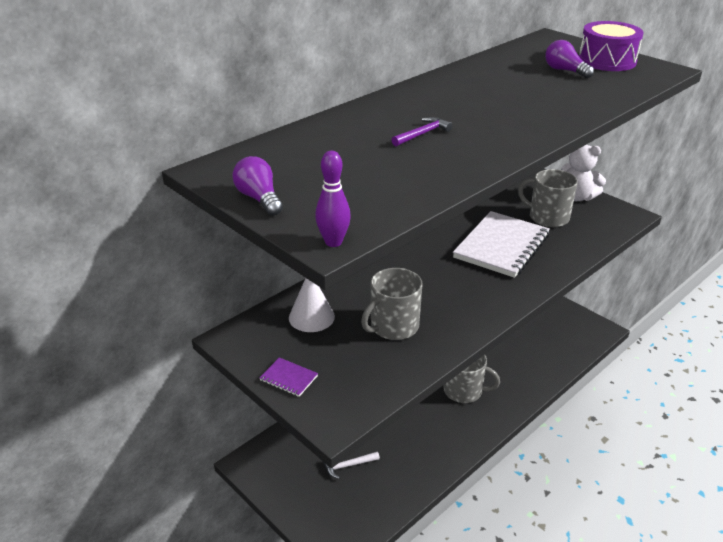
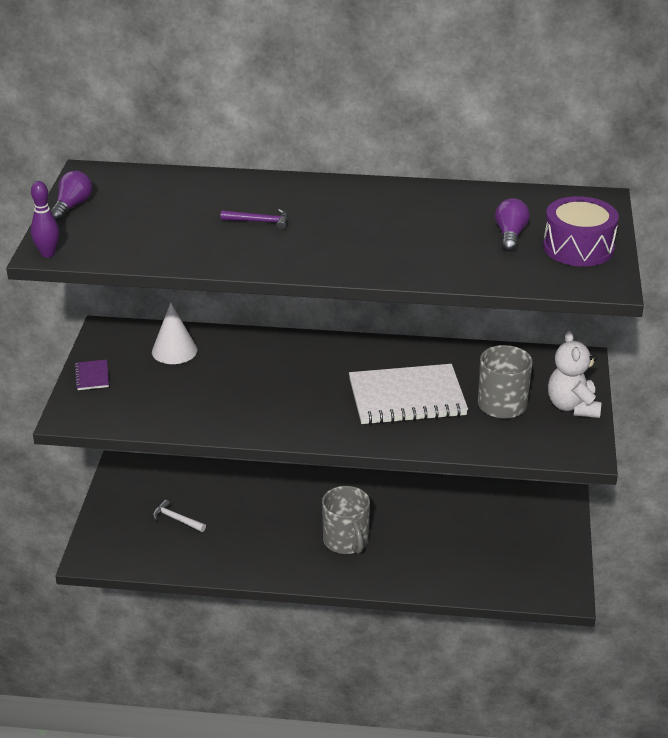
camera: 50 degrees right, 0 degrees up
(393, 326) = (209, 393): grey mug -> none

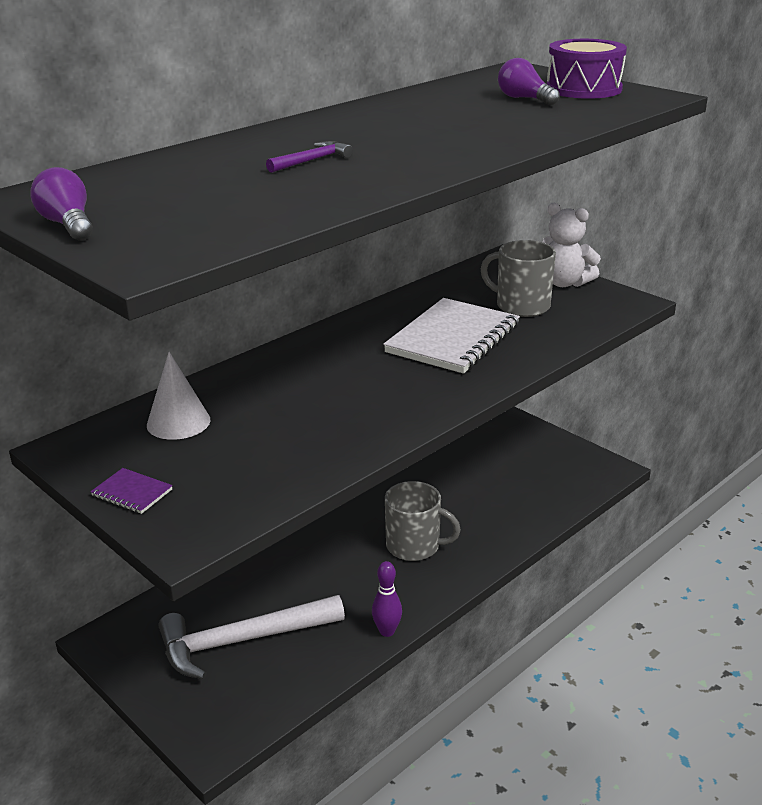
camera: 50 degrees left, 5 degrees down
(48, 253) = (151, 265): purple bowling pin -> purple bowling pin (387, 631)
(176, 519) = (242, 641): white hammer -> white hammer, size x2.35

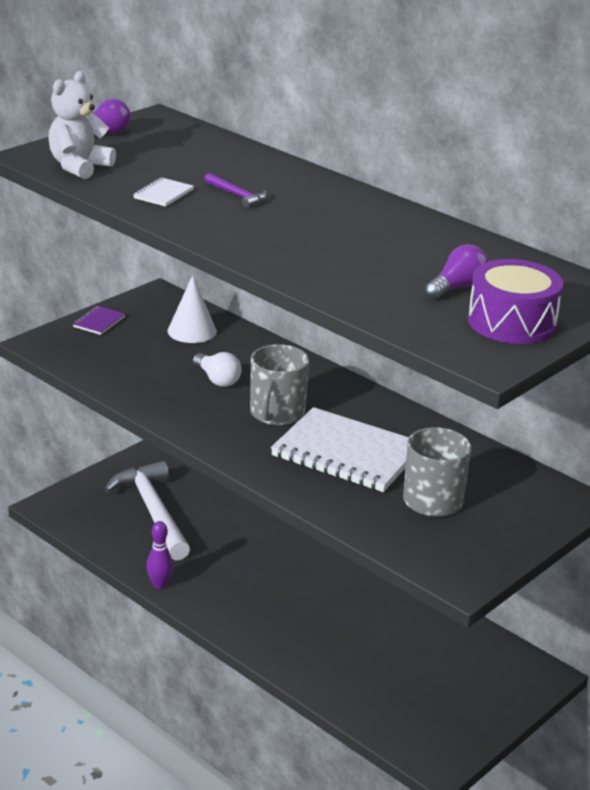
camera: 85 degrees right, 0 degrees up
(303, 405) = (217, 379): none -> white light bulb
(306, 190) = (163, 194): none -> white notebook
(414, 546) = (278, 602): grey mug -> grey mug (276, 413)
(564, 283) = (506, 535): white teddy bear -> white teddy bear (79, 167)

